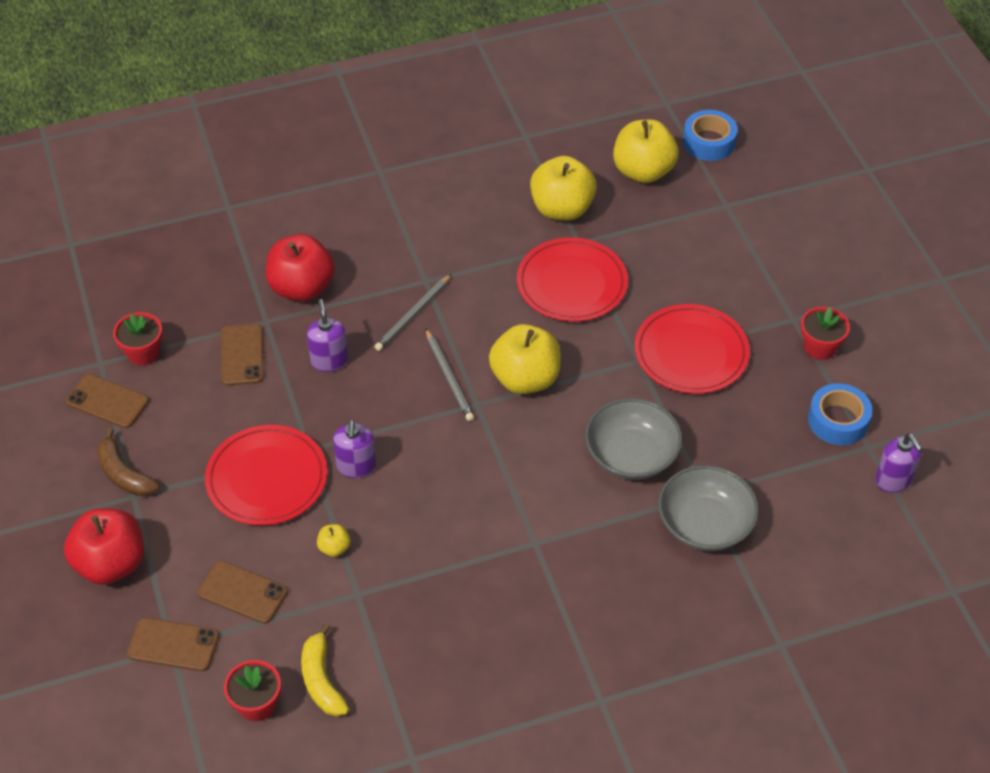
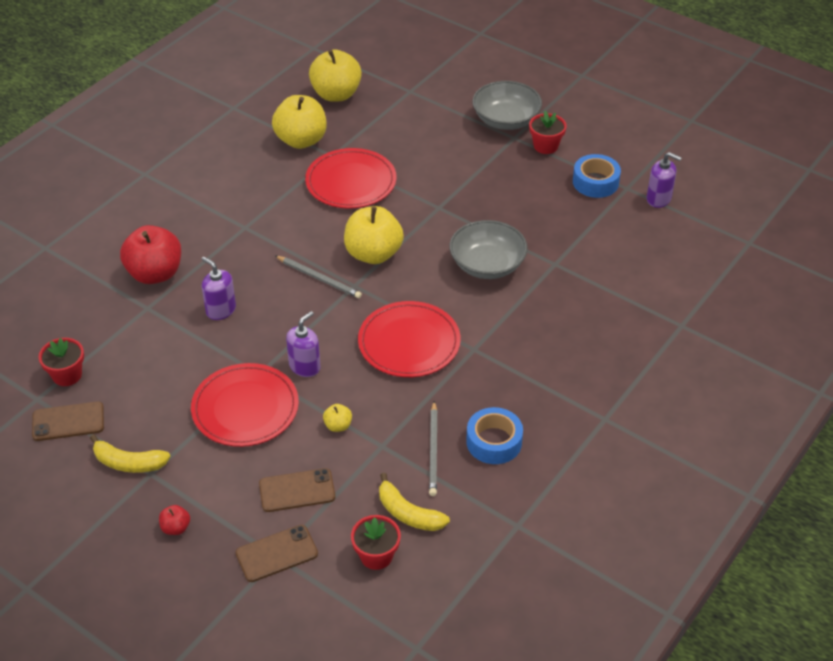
camera: 35 degrees left, 5 degrees down
(111, 564) = (176, 528): red apple -> red apple, size x0.44
(124, 474) = (129, 463): brown banana -> yellow banana
(242, 355) = (149, 338): brown phone -> none
(356, 466) = (305, 366): purple soap dispenser -> purple soap dispenser turned 105 degrees counterclockwise
(413, 315) = (256, 252): grey pencil -> grey pencil (433, 451)
(691, 353) = (468, 186): red plate -> red plate (409, 343)
(705, 524) = (571, 281): grey bowl -> grey bowl (506, 120)
(709, 142) = (364, 59): blue tape -> blue tape (494, 442)

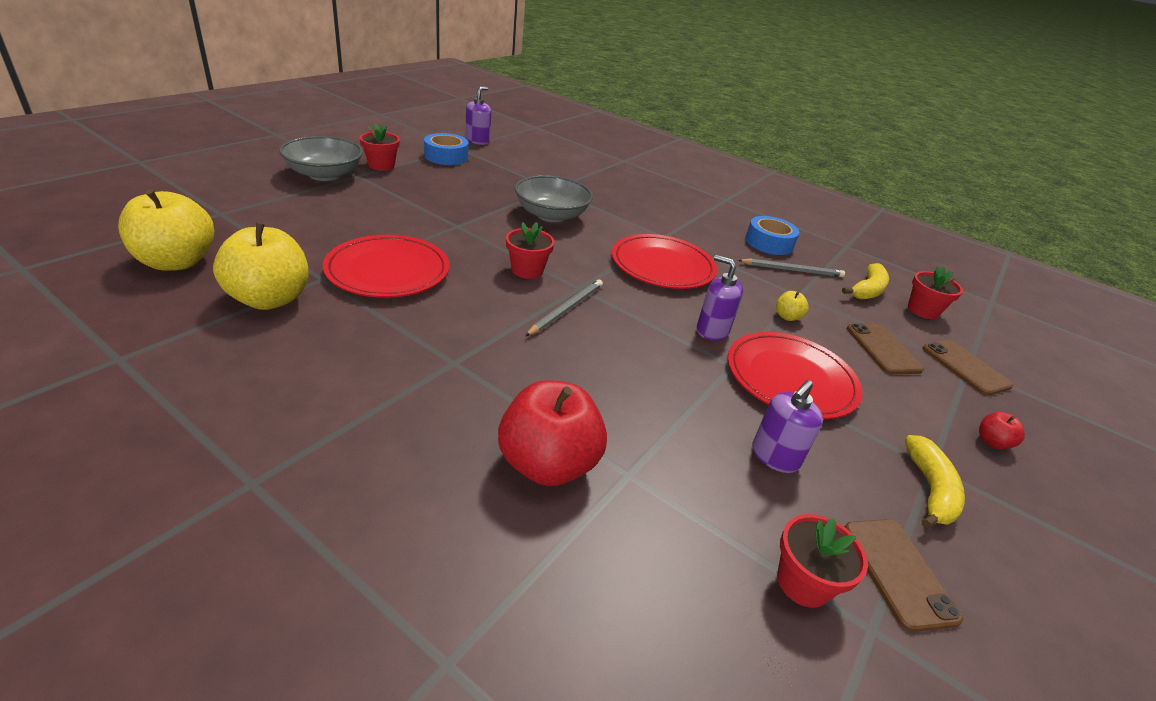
camera: 95 degrees left, 10 degrees down
(221, 310) = (627, 392): purple soap dispenser -> purple soap dispenser (775, 457)
(373, 254) = (527, 270): yellow apple -> red flower pot

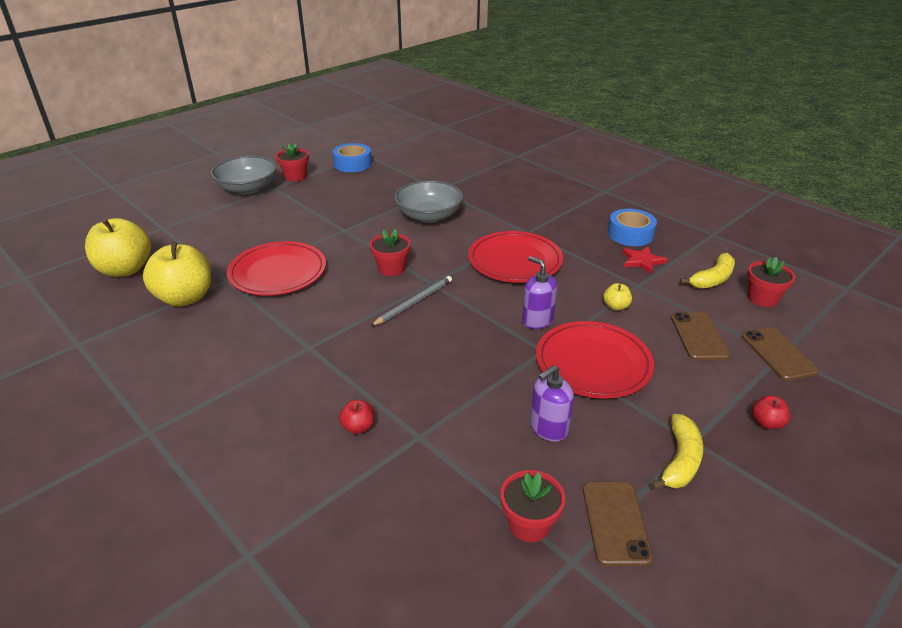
camera: 15 degrees right, 0 degrees up
(477, 141) = (385, 146): purple soap dispenser -> none
(548, 464) = (358, 427): red apple -> red apple, size x0.44
(792, 270) = (642, 261): grey pencil -> red star

